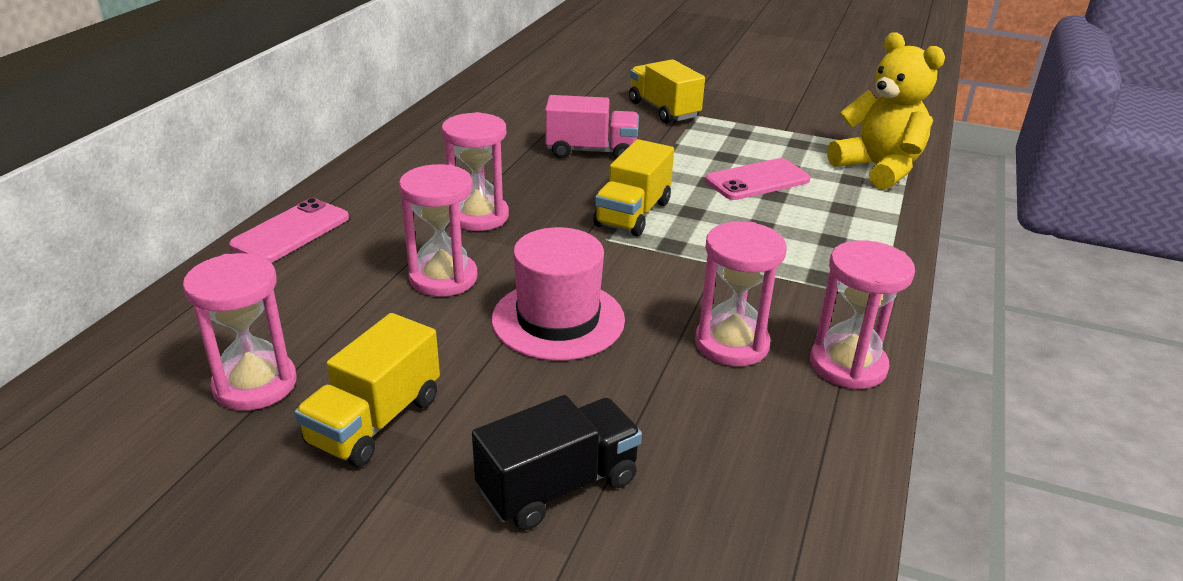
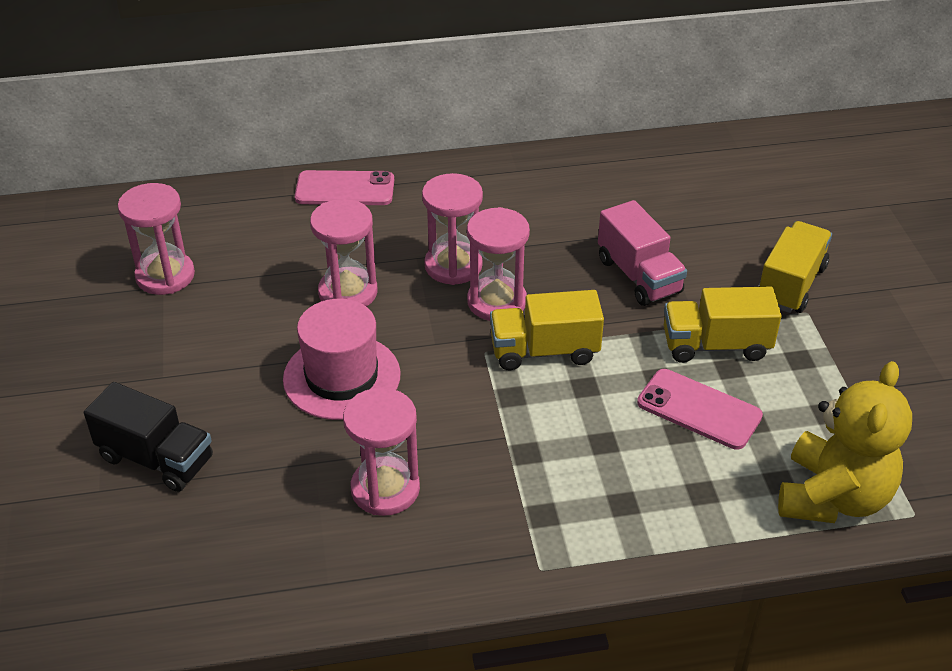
camera: 60 degrees right, 10 degrees up
(375, 421) = (165, 345): yellow truck -> yellow truck (715, 345)
(848, 365) = (410, 573): pink hourglass -> pink hourglass (497, 302)

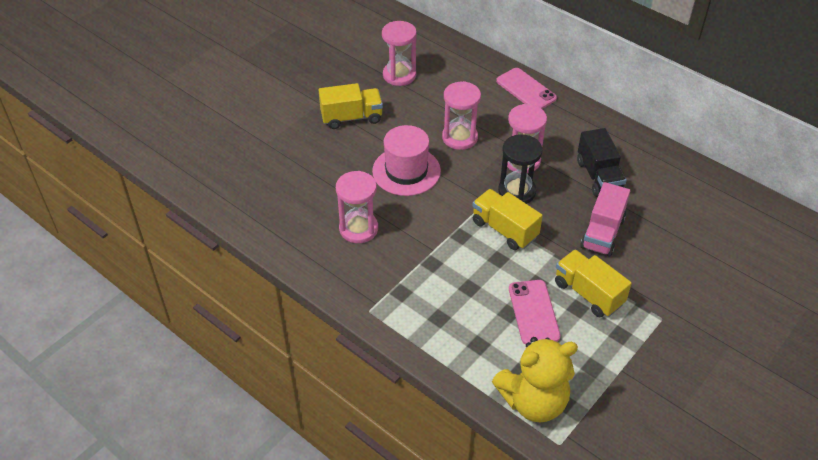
camera: 50 degrees right, 5 degrees up
(156, 459) = (298, 147): black truck -> black truck (599, 176)
(497, 302) = (517, 191): pink hourglass -> black hourglass
(791, 284) = (676, 299): yellow truck -> yellow truck (351, 117)

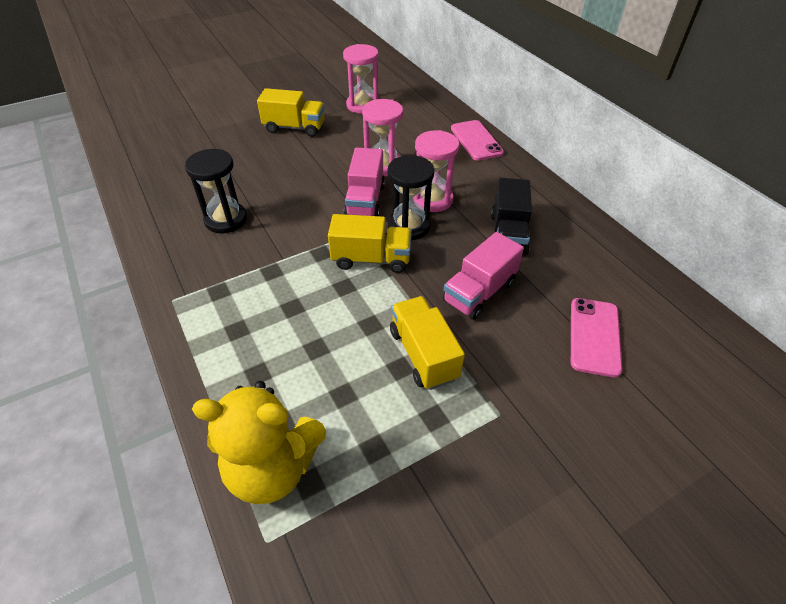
camera: 20 degrees right, 0 degrees up
(358, 229) = (226, 219): pink hourglass -> black hourglass
(406, 171) = (310, 181): pink hat -> none
(466, 177) = (365, 201): none -> pink truck
(504, 229) = (371, 259): yellow truck -> yellow truck turned 120 degrees clockwise
(534, 312) = (345, 356): pink phone -> pink phone (594, 336)

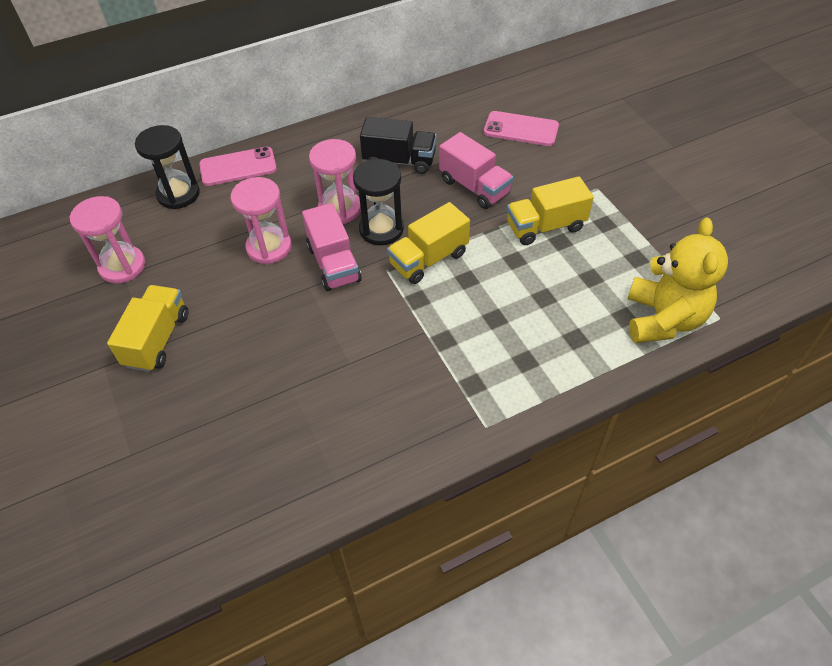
camera: 85 degrees left, 5 degrees up
(226, 219) = (352, 395): black hourglass -> black hourglass (178, 194)
(365, 201) = (333, 263): pink truck -> pink truck turned 60 degrees clockwise
(371, 259) = (428, 259): yellow truck -> yellow truck turned 135 degrees counterclockwise

